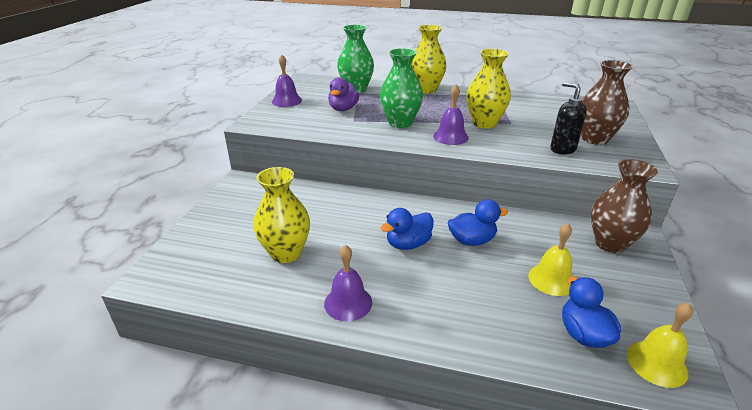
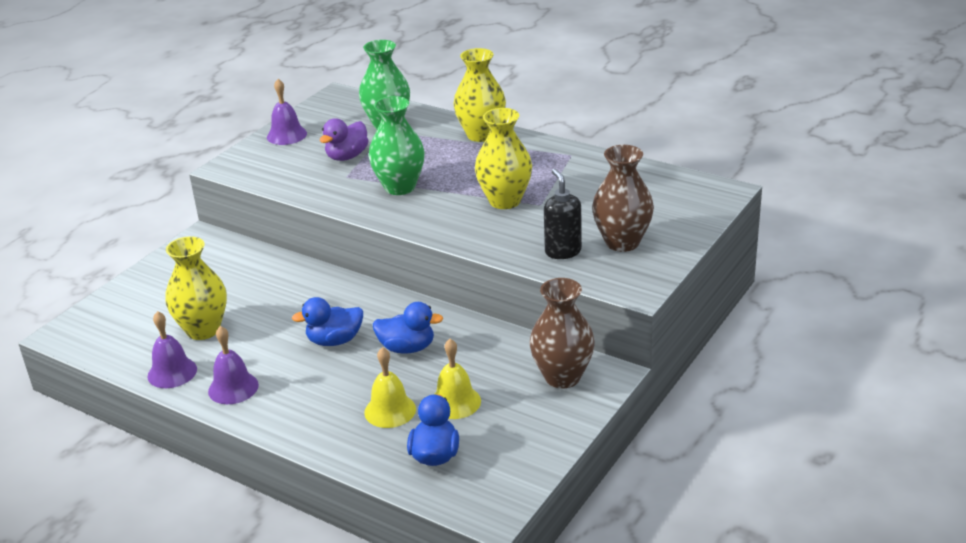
camera: 20 degrees right, 0 degrees up
(450, 137) = (443, 216): purple bell -> purple bell (172, 372)
(656, 363) = (479, 490): yellow bell -> yellow bell (390, 410)

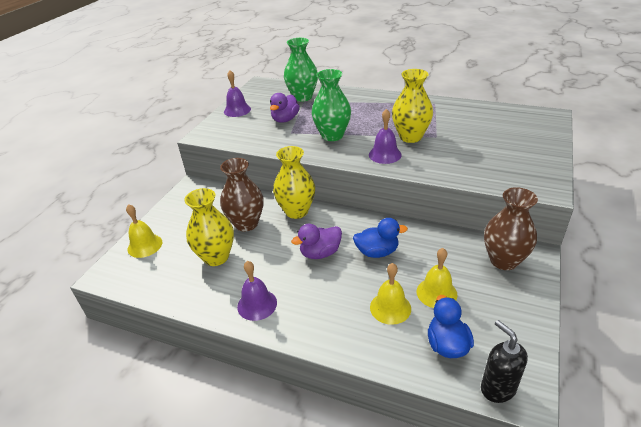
camera: 10 degrees left, 5 degrees up
(119, 306) = (145, 245): none -> yellow bell
(172, 372) = (203, 297): purple bell -> purple bell (385, 154)
(334, 341) = (320, 253): blue duck -> purple duck
(481, 135) = (368, 97): yellow vase -> yellow vase (296, 211)
(563, 251) = (474, 167): black soap dispenser -> black soap dispenser (497, 388)
(622, 242) = (511, 156): brown vase -> brown vase (246, 223)

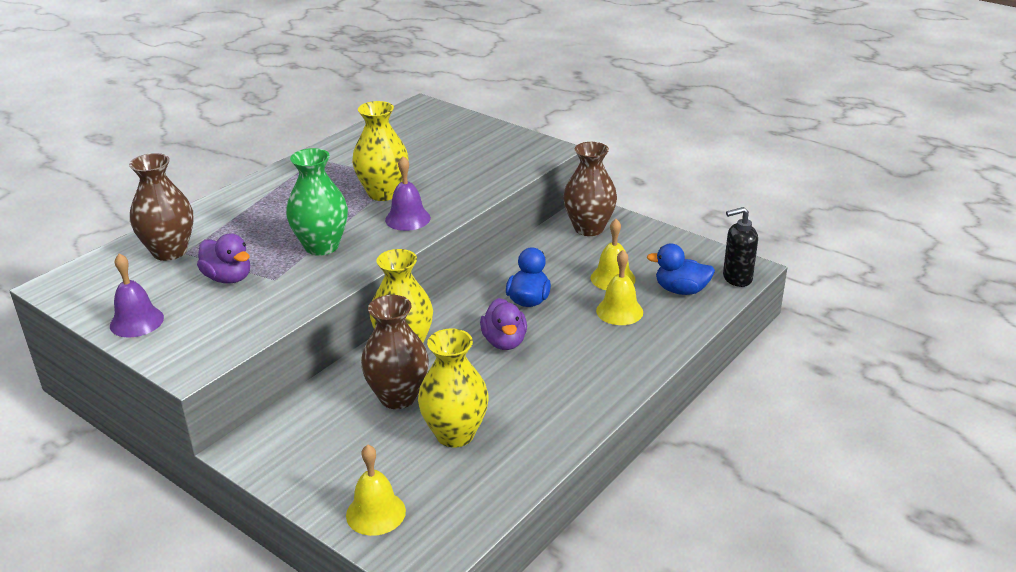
camera: 75 degrees left, 5 degrees down
(257, 304) = (568, 406): purple bell -> none
(302, 97) = (169, 251): green vase -> brown vase

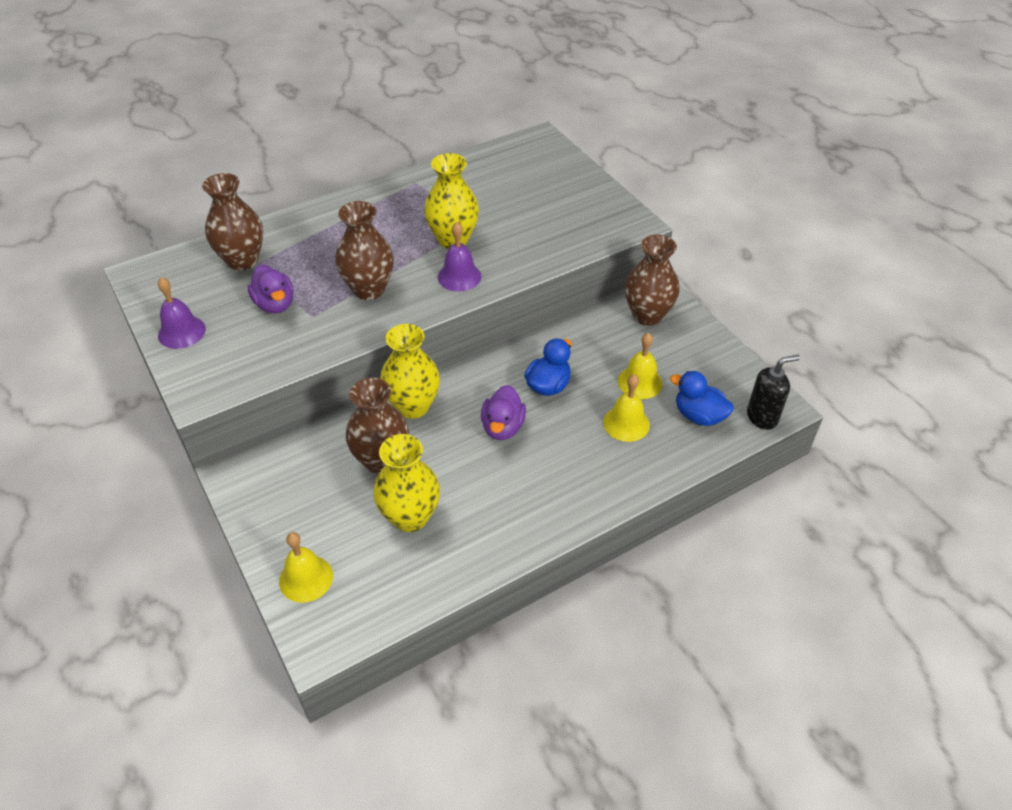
camera: 20 degrees right, 15 degrees up
(321, 246) = (369, 289): green vase -> brown vase
(736, 278) = (762, 417): black soap dispenser -> black soap dispenser turned 150 degrees clockwise

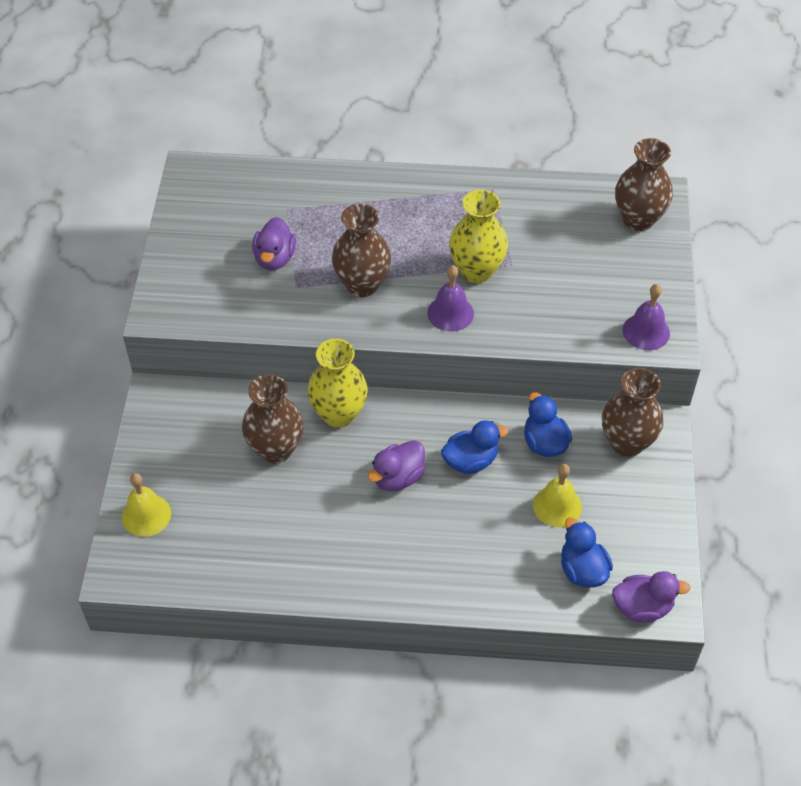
camera: 35 degrees right, 5 degrees up
(181, 332) = (184, 246): purple bell -> purple bell (646, 331)
(242, 260) = (280, 199): brown vase -> brown vase (638, 219)
(410, 517) = (260, 512): yellow vase -> none
(591, 345) = (544, 443): none -> blue duck
(626, 423) = (509, 538): yellow bell -> none
(762, 417) = (642, 607): black soap dispenser -> purple duck

